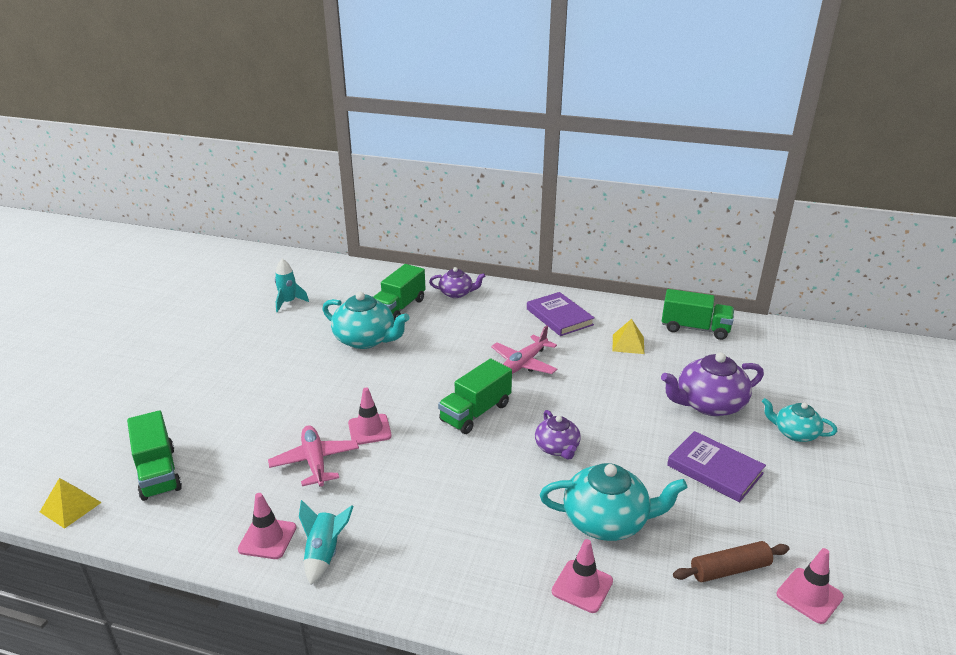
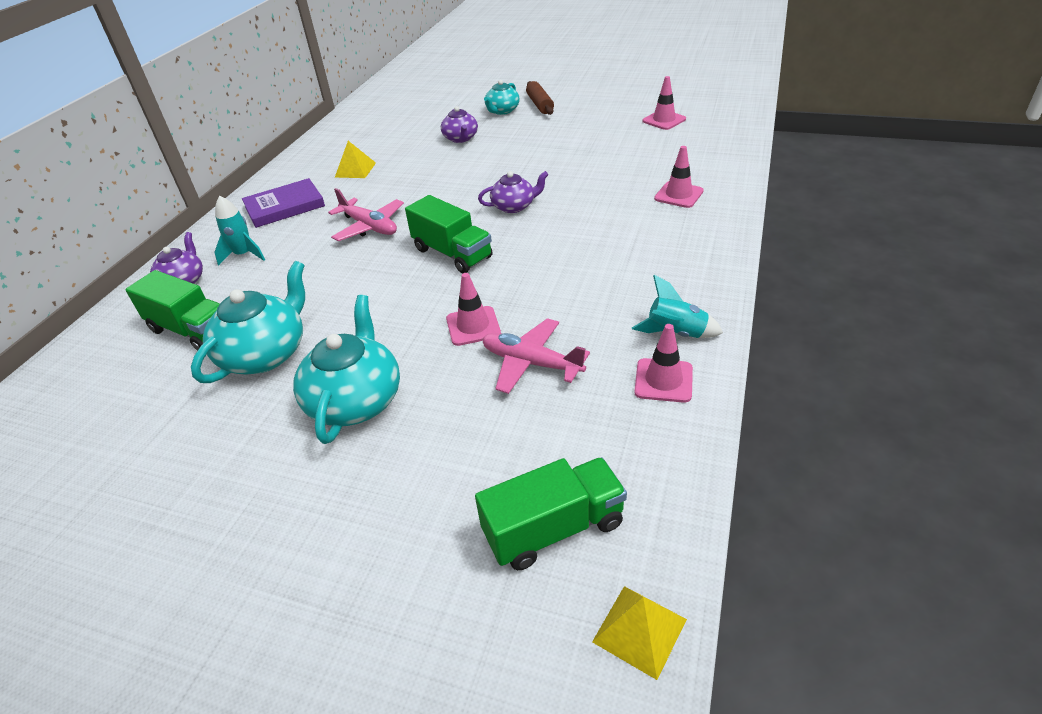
camera: 85 degrees left, 10 degrees up
(288, 302) = (94, 466): turquoise rocket -> turquoise rocket (244, 255)
(315, 462) = (531, 363): pink plane -> pink plane turned 45 degrees clockwise
(607, 521) = (606, 184): turquoise teapot -> turquoise teapot (355, 400)
(695, 329) = (343, 138): green truck -> none
(708, 404) = (461, 138): purple teapot -> purple teapot, size x0.60
(715, 469) = (543, 141): purple book -> none
(729, 569) = (647, 142): brown rolling pin -> brown rolling pin (540, 105)

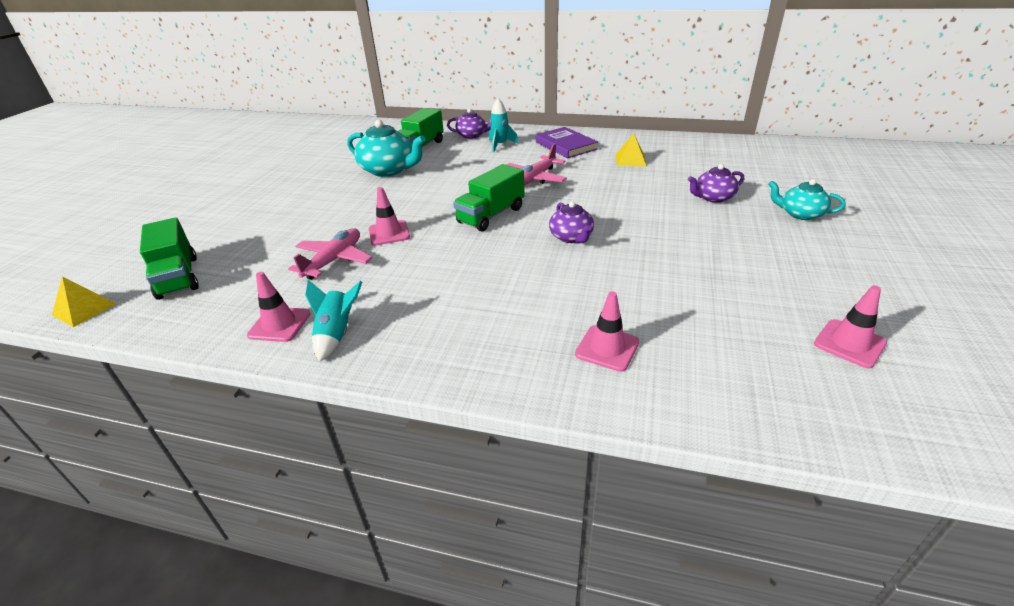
camera: 85 degrees right, 5 degrees down
(355, 400) = (331, 202): turquoise teapot -> none
(540, 105) = (836, 237): brown rolling pin -> none

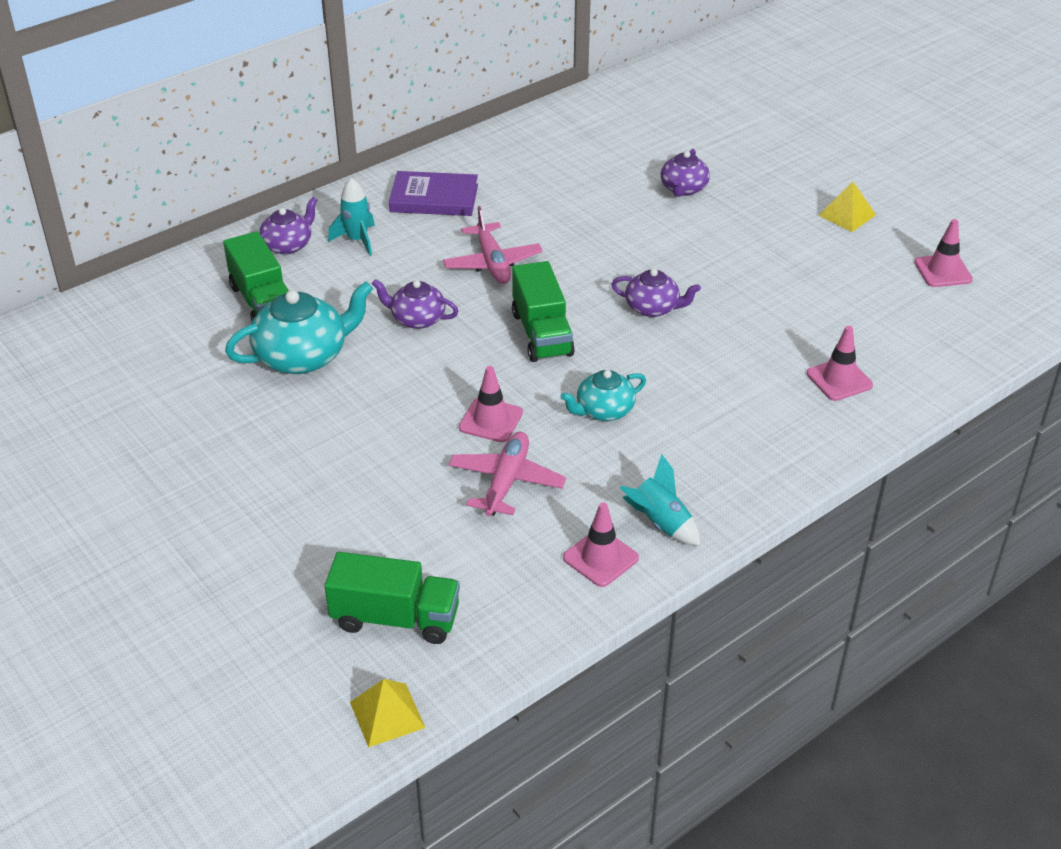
camera: 55 degrees left, 5 degrees up
(334, 260) = (506, 482): pink plane -> pink plane turned 45 degrees clockwise
(456, 181) = (417, 319): none -> purple teapot
(630, 160) = (537, 181): yellow pyramid -> yellow pyramid (847, 215)
(800, 214) = (768, 168): turquoise teapot -> turquoise teapot (603, 410)

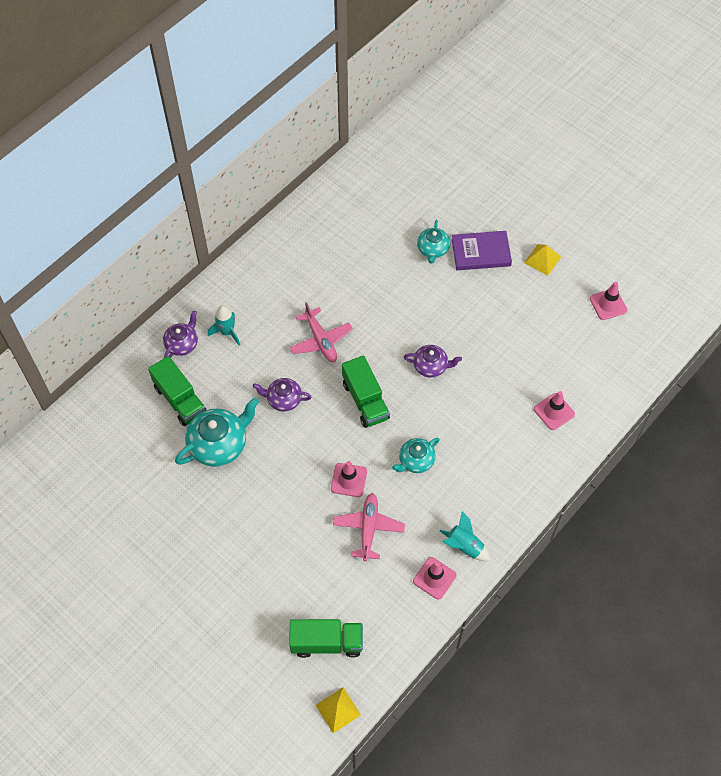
camera: 10 degrees left, 20 degrees up
(434, 198) = (268, 283): purple book -> purple book (481, 252)
(683, 189) = (433, 249): purple teapot -> turquoise teapot

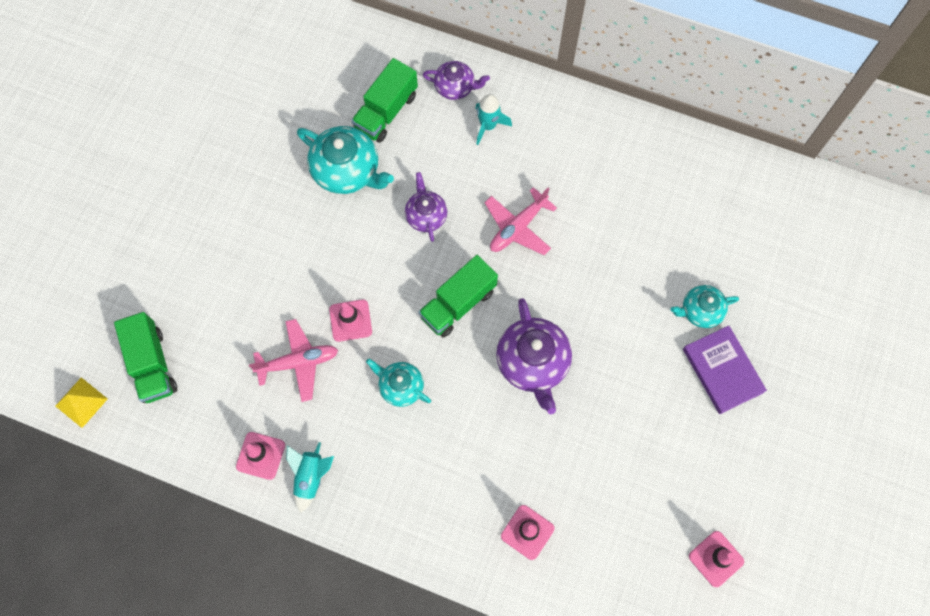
camera: 70 degrees right, 10 degrees up
(431, 366) = (533, 363): purple teapot -> purple teapot, size x1.67
(542, 259) = (747, 452): yellow pyramid -> none

